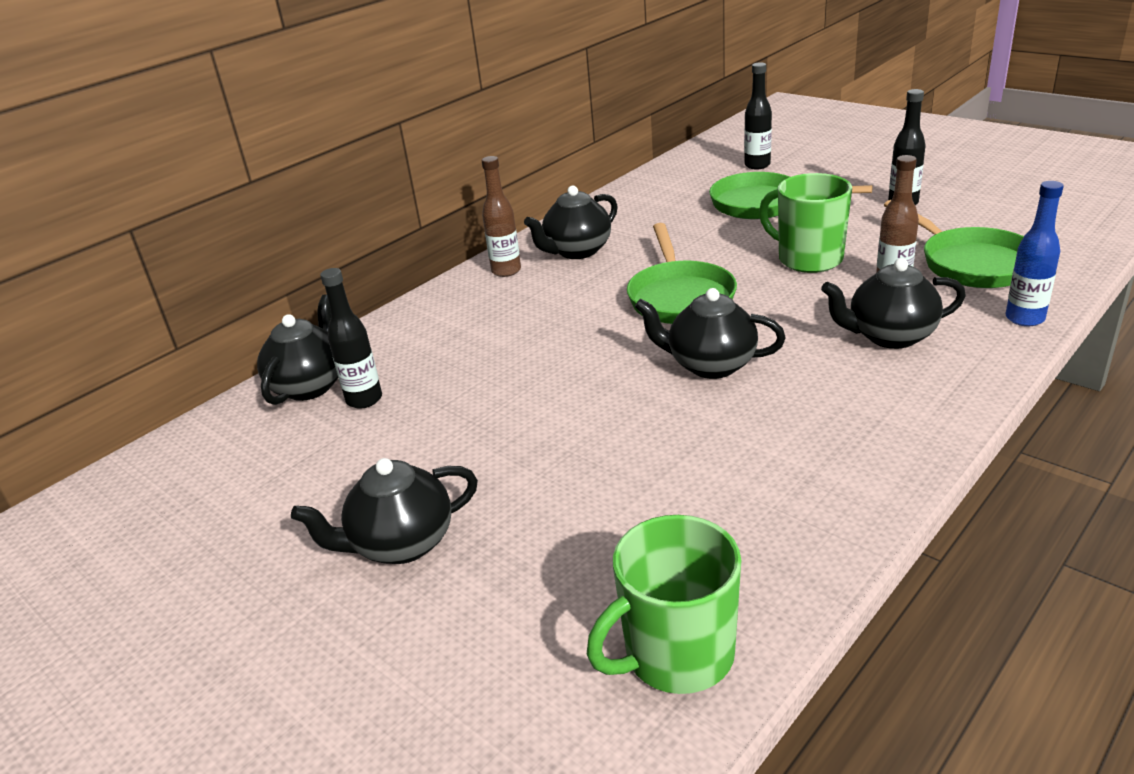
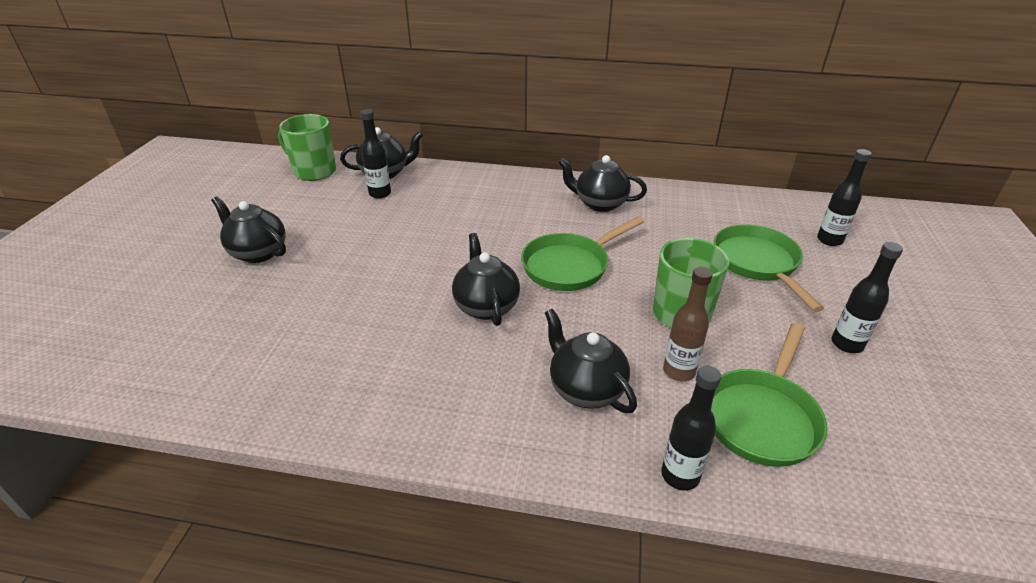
camera: 55 degrees right, 5 degrees up
(506, 271) = (551, 187): brown bottle -> none
(676, 655) = (183, 377): green mug -> green mug (314, 171)
(1024, 318) = (680, 475): blue bottle -> black bottle

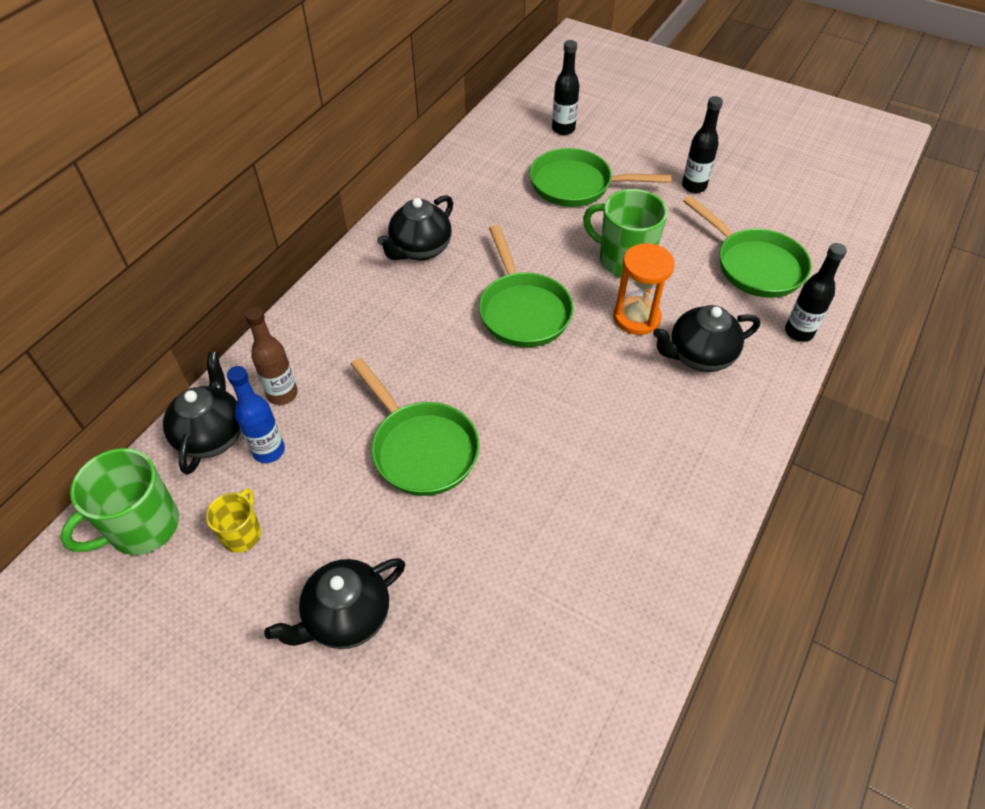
camera: 70 degrees left, 15 degrees up
(315, 201) = (242, 534): none -> yellow mug
(380, 194) = (269, 451): black bottle -> blue bottle
(402, 249) = (421, 448): none -> green pan
(486, 306) = (561, 395): black teapot -> none
(609, 334) = (636, 317): none -> orange hourglass
(679, 371) = (695, 291): brown bottle -> brown bottle (282, 394)

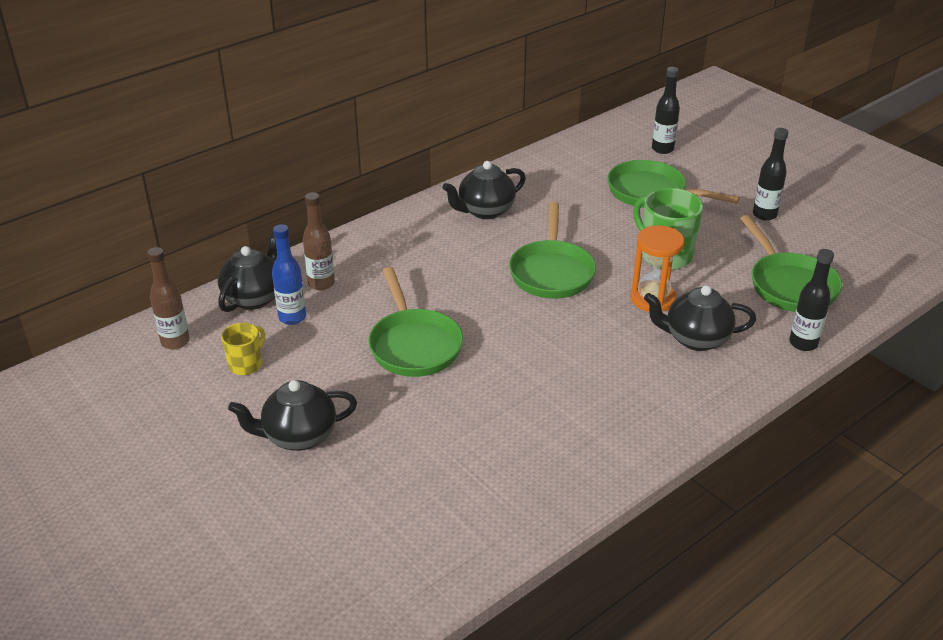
camera: 20 degrees right, 15 degrees down
(142, 527) = (175, 342): green mug -> brown bottle

